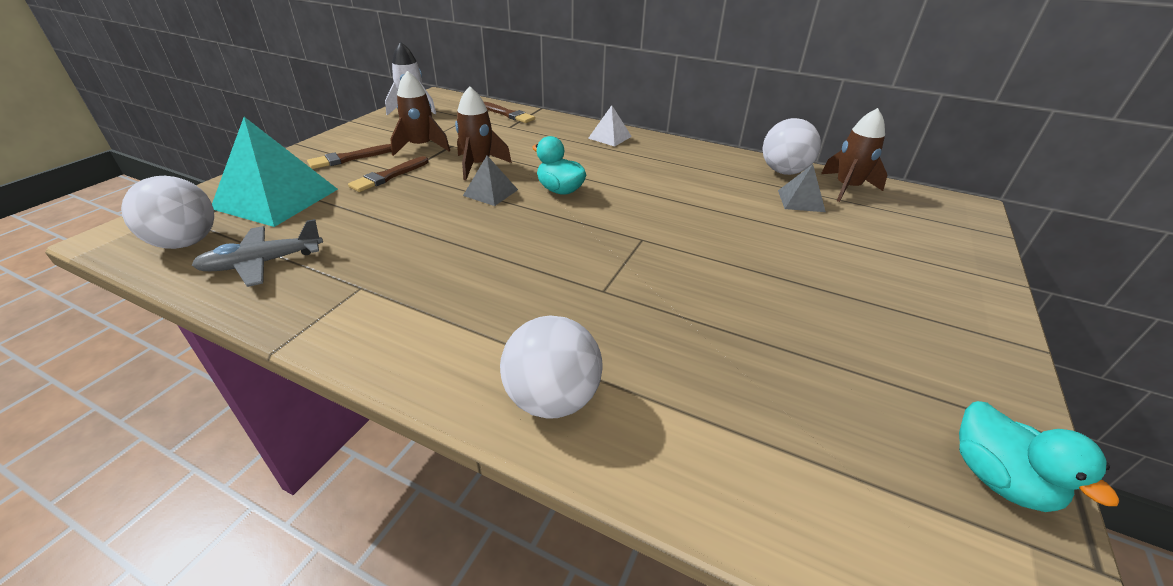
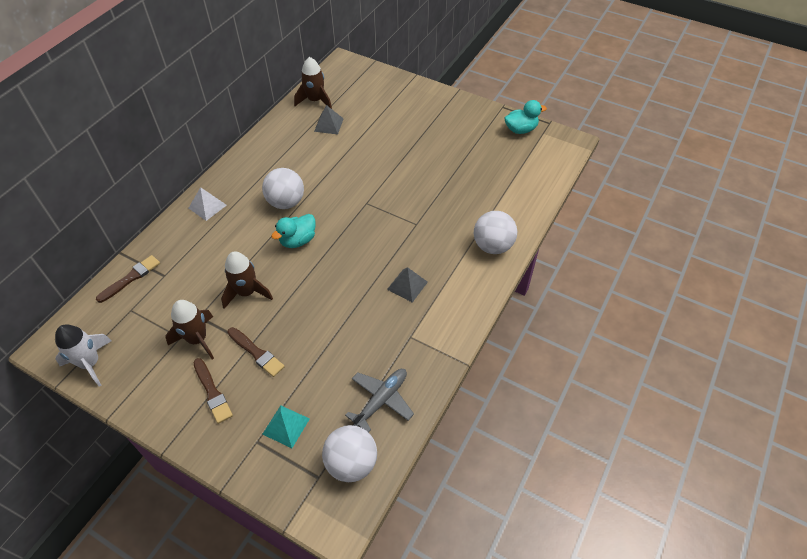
camera: 85 degrees left, 15 degrees up
(262, 263) = (381, 400): grey plane -> grey plane turned 120 degrees counterclockwise
(276, 198) = (286, 426): turquoise pyramid -> turquoise pyramid, size x0.50
(490, 192) = (296, 281): grey pyramid -> grey pyramid (407, 285)
(783, 171) = (288, 122): white ball -> white ball (286, 202)

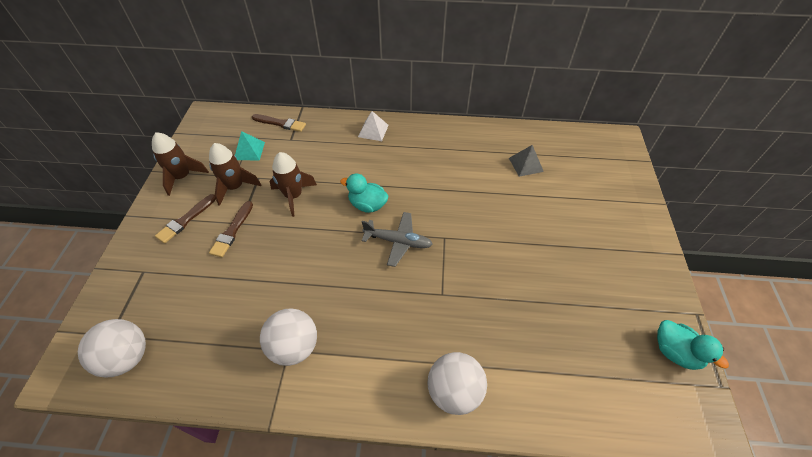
camera: 65 degrees right, 0 degrees up
(90, 363) = (197, 140): white rocket -> none
(286, 202) = (407, 177): white ball -> white ball (294, 346)
(286, 426) = (160, 286): turquoise pyramid -> turquoise pyramid (249, 151)
(315, 100) = (549, 141): brown rocket -> brown rocket (182, 177)
(381, 400) = (202, 355): grey plane -> grey plane (398, 242)
(407, 285) = (354, 320): grey pyramid -> none

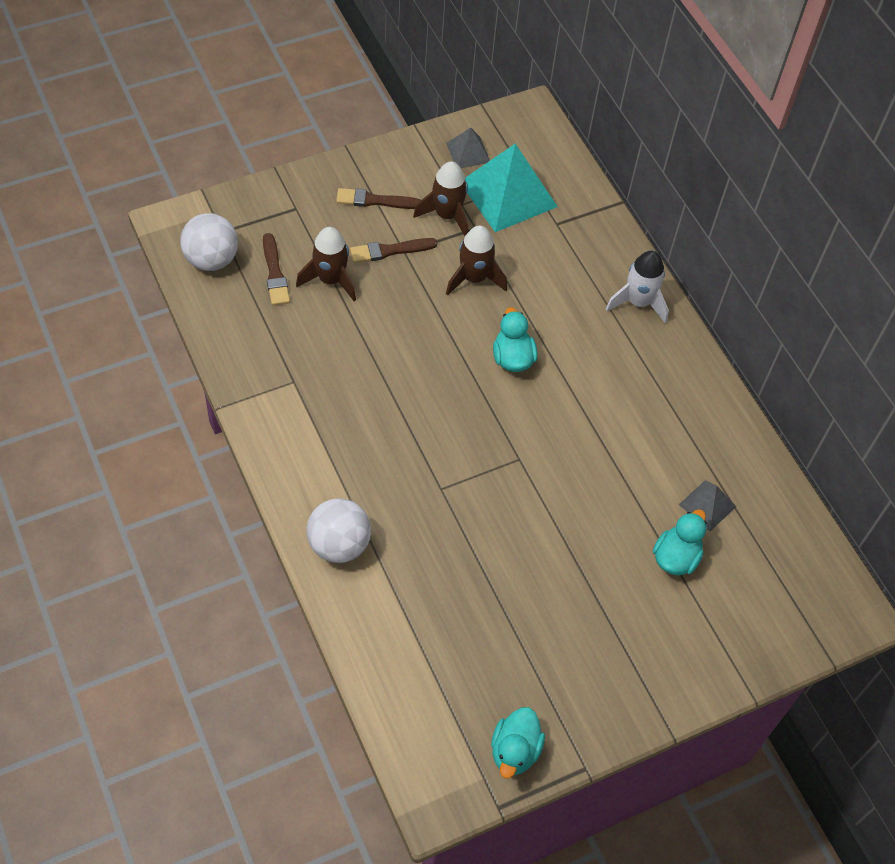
camera: 55 degrees right, 5 degrees up
(182, 177) = (426, 158): brown rocket -> brown rocket (330, 280)
(201, 155) = (468, 152): none -> grey pyramid
(249, 151) = (508, 194): turquoise pyramid -> turquoise pyramid, size x2.00
(280, 123) = (575, 197): brown brush -> brown brush (275, 273)
(294, 346) = (300, 384): white ball -> none
(373, 131) = (638, 302): white pyramid -> white rocket
(398, 242) = (481, 414): grey plane -> none
(554, 194) = (676, 557): none -> turquoise duck

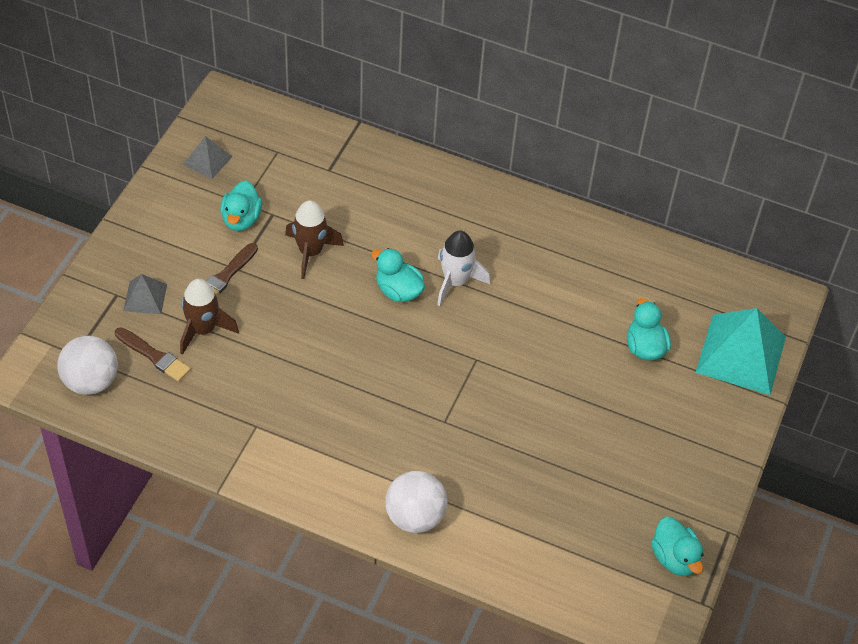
camera: 40 degrees left, 5 degrees down
(375, 201) = (174, 245): brown brush -> none
(447, 215) = (241, 219): brown rocket -> turquoise duck
(508, 194) = (270, 172): turquoise pyramid -> turquoise pyramid (740, 354)
(638, 302) = (444, 188): white rocket -> white rocket (455, 282)
(707, 505) = (629, 297): grey pyramid -> grey pyramid (145, 297)

